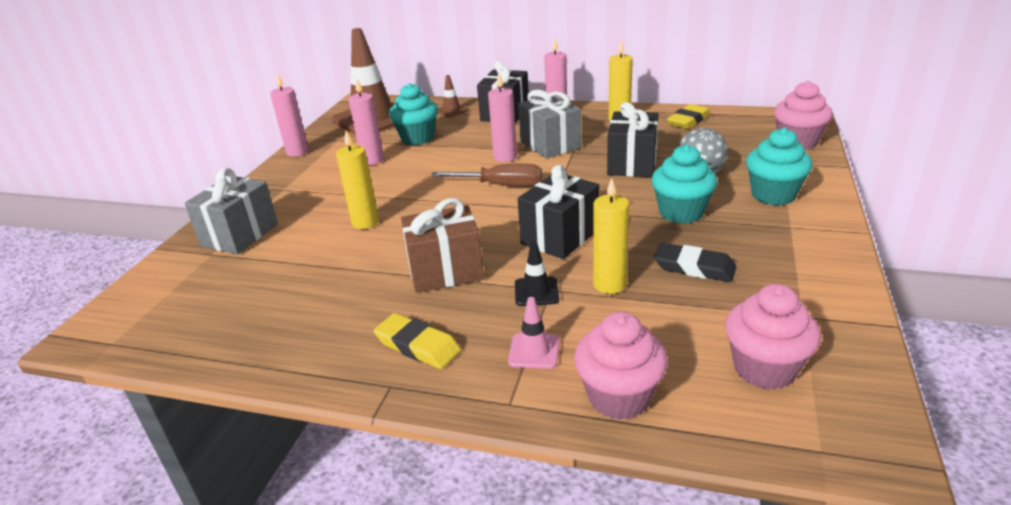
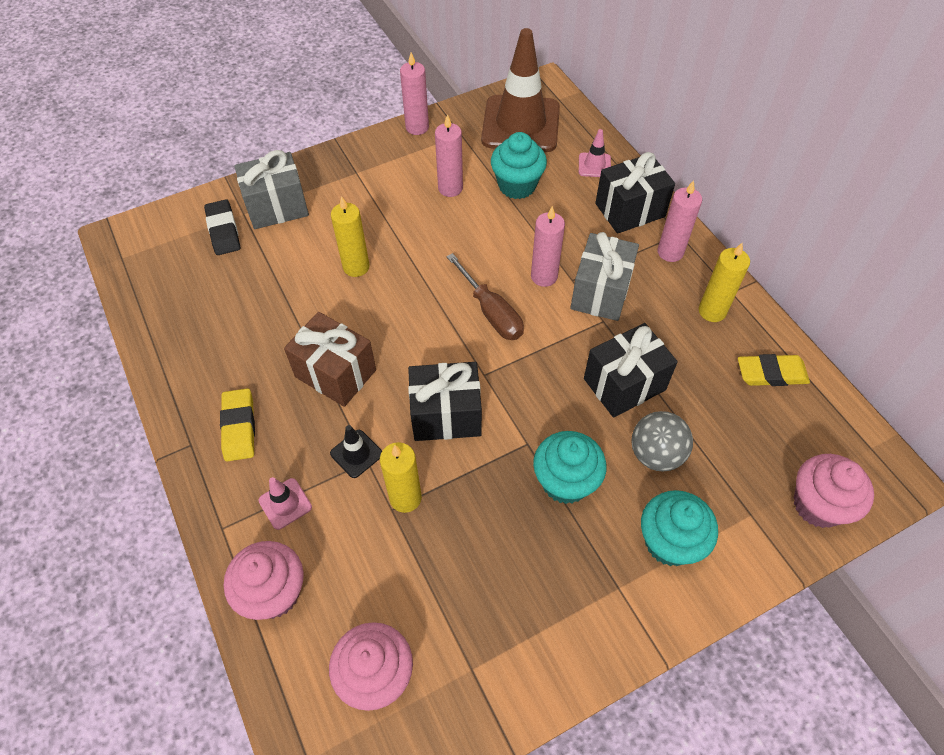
camera: 45 degrees right, 25 degrees up
(451, 110) = (594, 165): brown traffic cone -> pink traffic cone
(694, 267) = (480, 546): black eraser -> black eraser (223, 230)

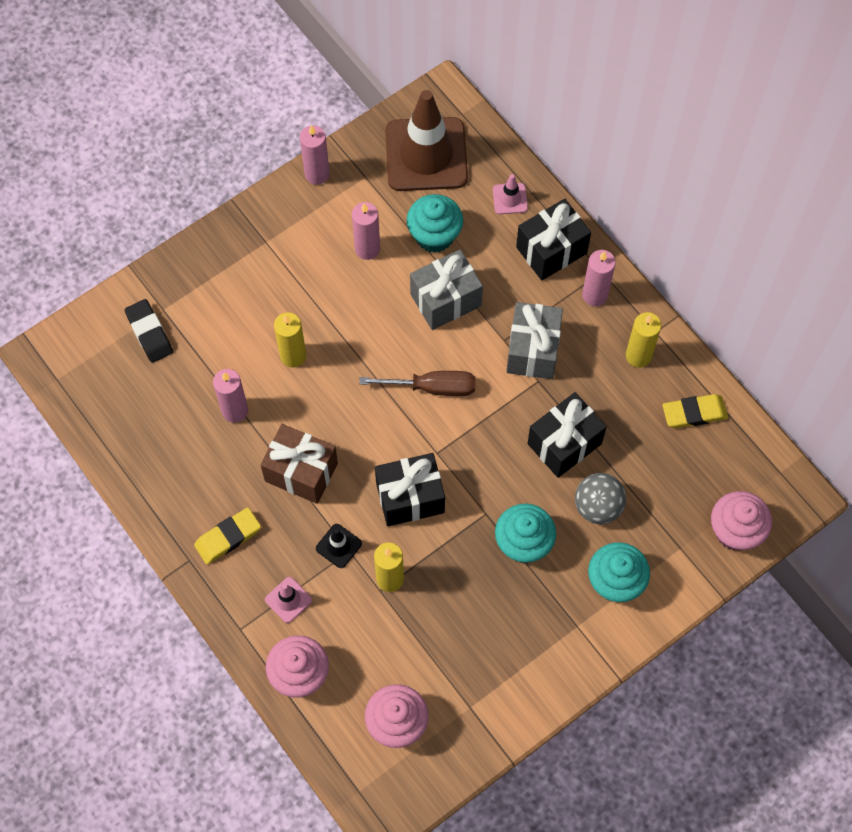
camera: 10 degrees left, 10 degrees up
(239, 427) = (228, 537): yellow eraser -> yellow eraser turned 75 degrees clockwise
(277, 207) = (195, 297): grey gift -> grey gift (445, 300)
(492, 313) = (433, 387): brown screwdriver -> brown screwdriver turned 45 degrees counterclockwise
(544, 276) = (477, 340): pink candle -> pink candle (235, 410)

